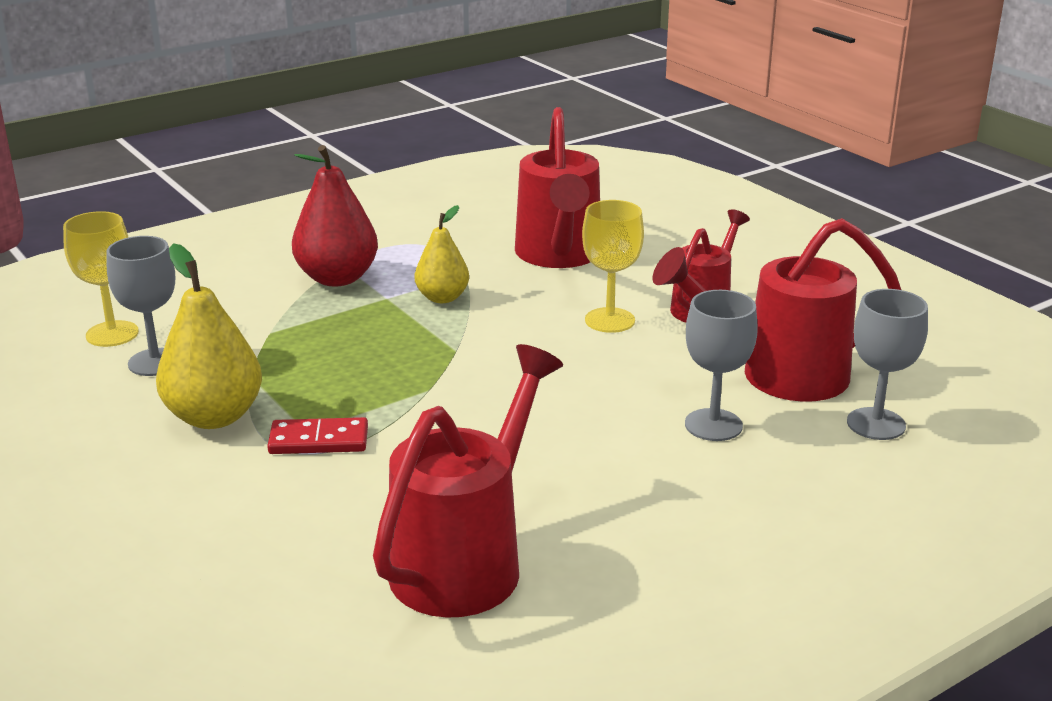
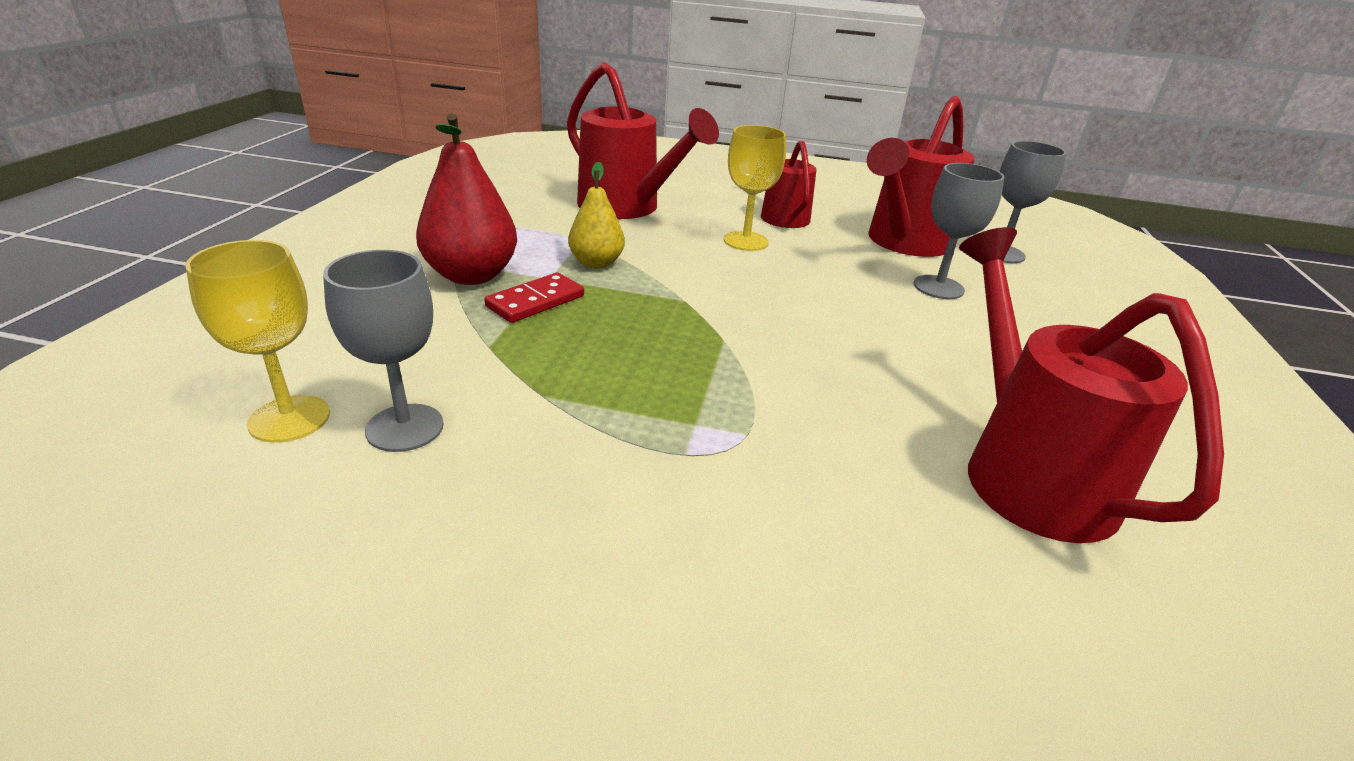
camera: 45 degrees left, 5 degrees up
(214, 417) = (579, 455): yellow pear -> none
(318, 441) = (722, 427): red domino -> red domino (536, 301)

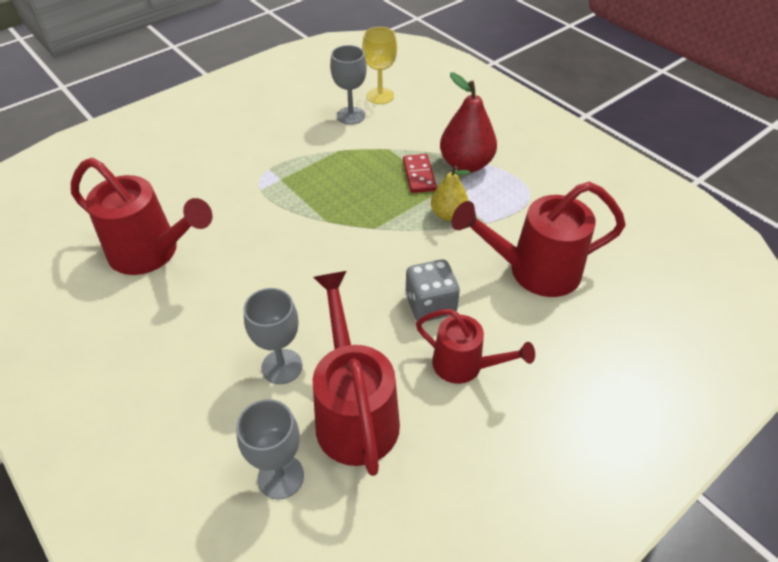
camera: 130 degrees right, 15 degrees up
(745, 241) = (430, 305): yellow goblet -> grey dice

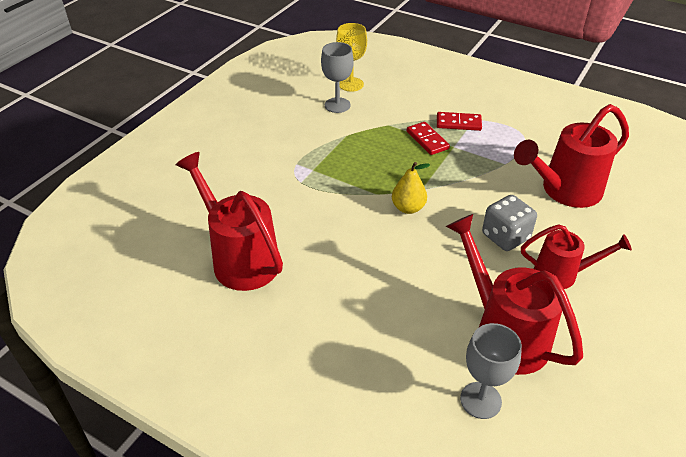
camera: 20 degrees left, 5 degrees down
(151, 253) = (240, 258): red watering can -> red watering can turned 135 degrees counterclockwise
(282, 366) = (421, 317): grey goblet -> none
(448, 214) = (471, 165): yellow pear -> yellow pear (408, 208)
(466, 164) = (458, 123): red pear -> red domino

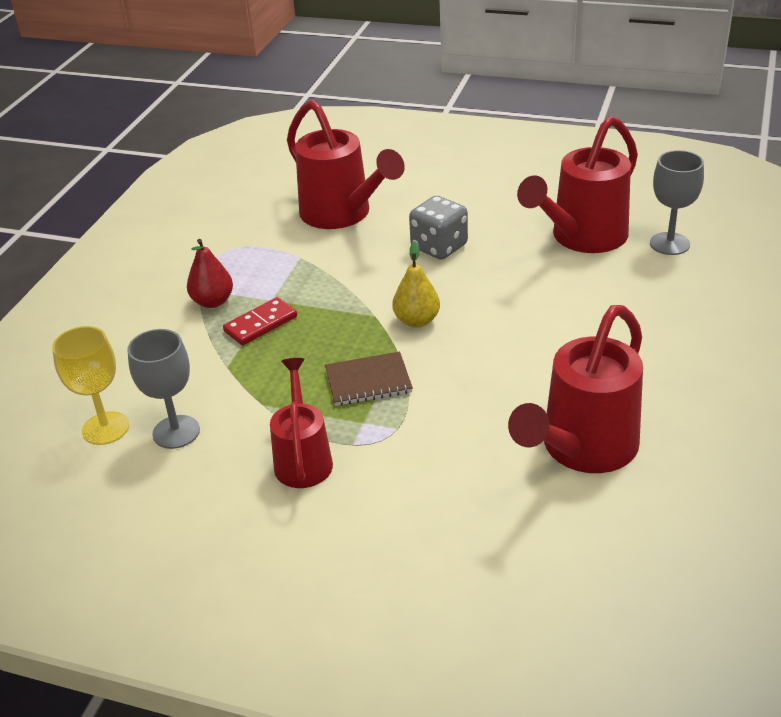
camera: 100 degrees left, 5 degrees down
(350, 177) = (368, 381): none -> brown notebook
(458, 123) = (213, 301): red domino -> red pear
(562, 274) = (481, 211): red watering can -> red watering can (303, 459)

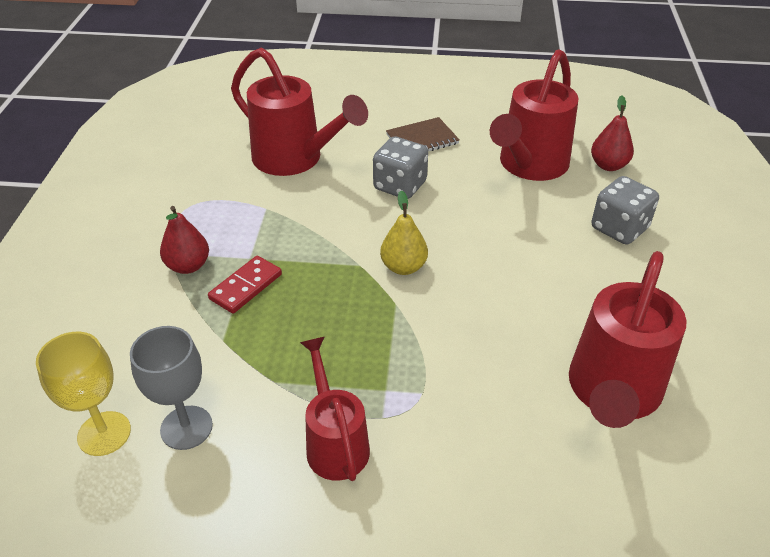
camera: 15 degrees left, 5 degrees up
(368, 381) = (376, 341): brown notebook -> brown notebook (422, 139)
(654, 305) = (619, 228): none -> grey dice
(669, 244) = (608, 165): grey goblet -> red pear

